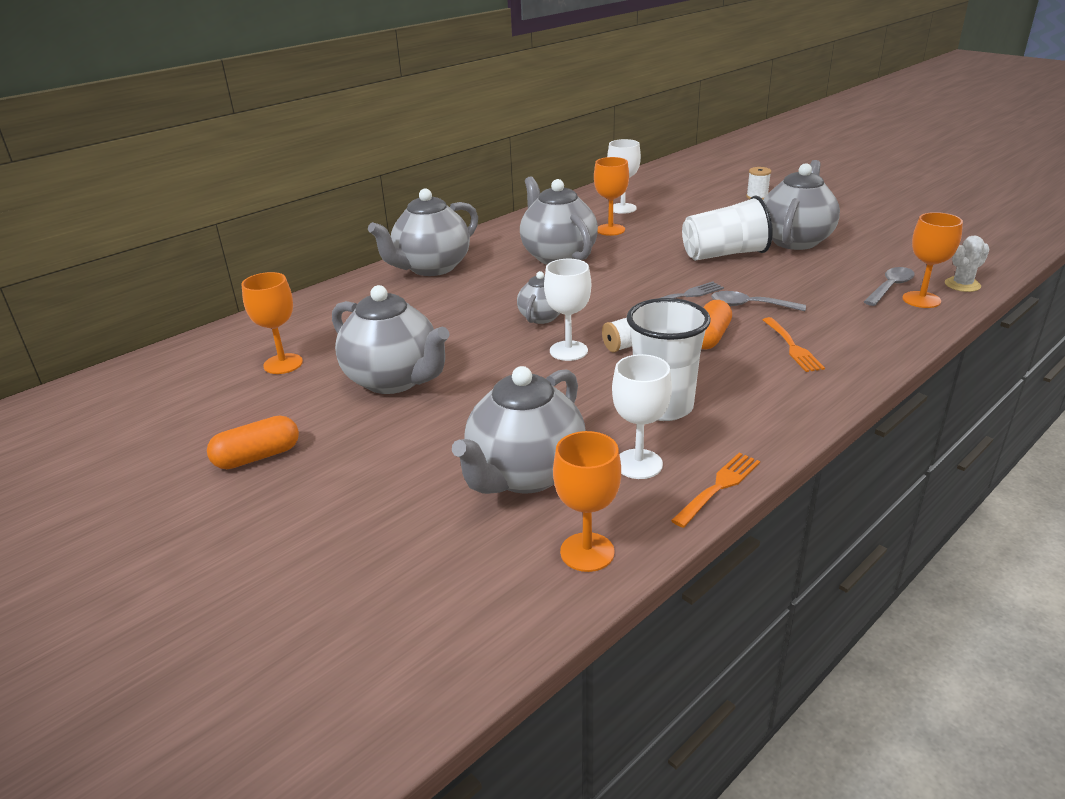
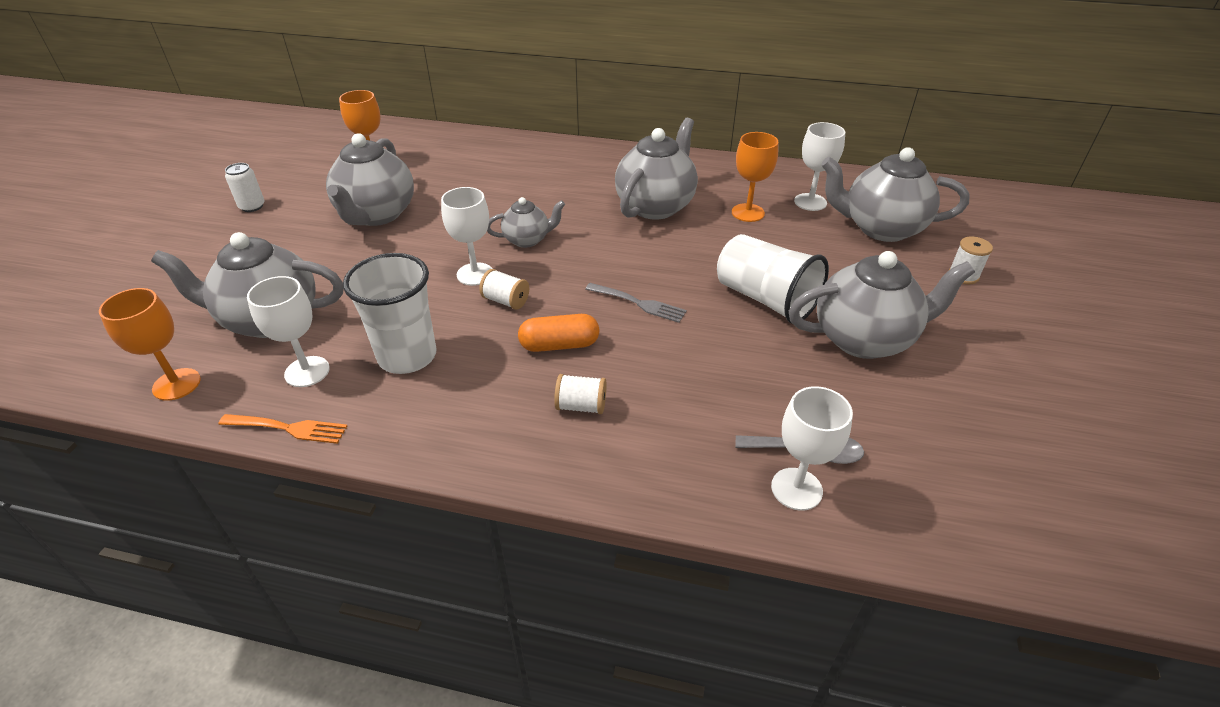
camera: 55 degrees right, 10 degrees up
(257, 457) = (252, 206): orange capsule -> white can
(431, 268) = (572, 159): grey teapot -> grey teapot (881, 228)
(750, 306) = (653, 352): grey spoon -> none
(791, 346) = (581, 406): orange fork -> white spool
(921, 300) = (796, 489): orange goblet -> white goblet
(962, 285) = (886, 523): white cactus -> none

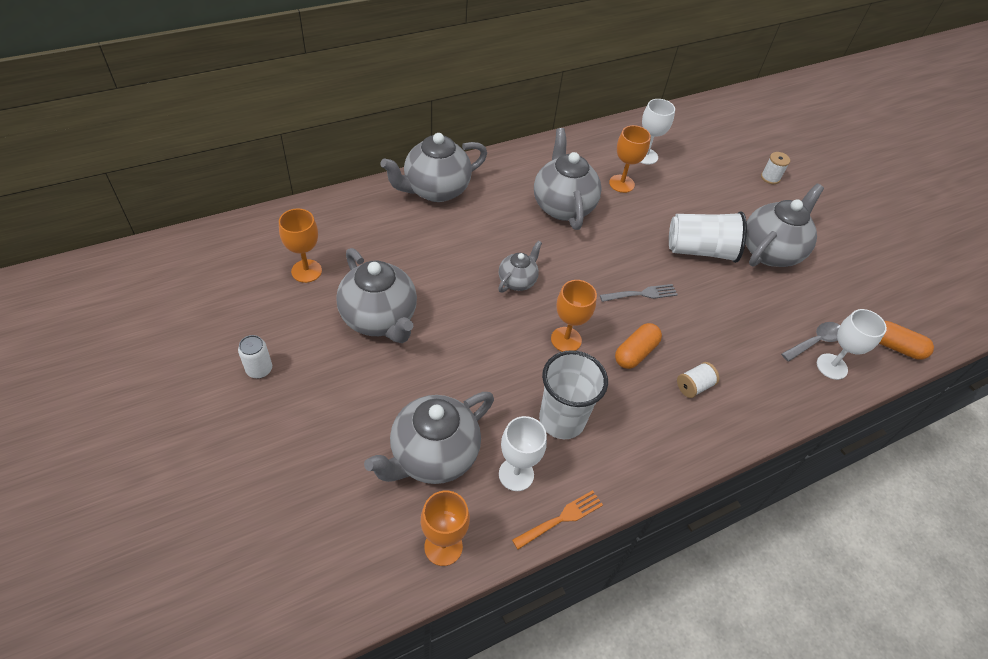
camera: 45 degrees left, 10 degrees up
(475, 274) = (520, 330): white goblet -> none
(506, 301) = (566, 339): white spool -> orange goblet
(881, 228) = (701, 160): grey teapot -> grey teapot (435, 190)
(938, 526) = (895, 347): none -> orange capsule

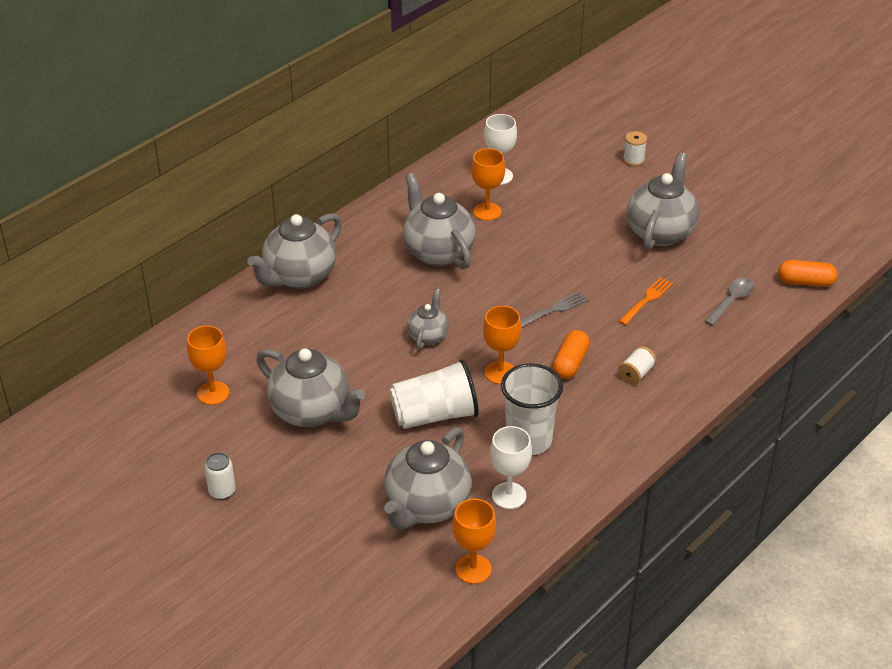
camera: 15 degrees left, 10 degrees down
(560, 519) = (564, 516): orange fork -> orange fork (646, 300)
(700, 250) = (593, 252): white cup -> white cup (435, 415)
(831, 366) = (754, 317): white goblet -> none

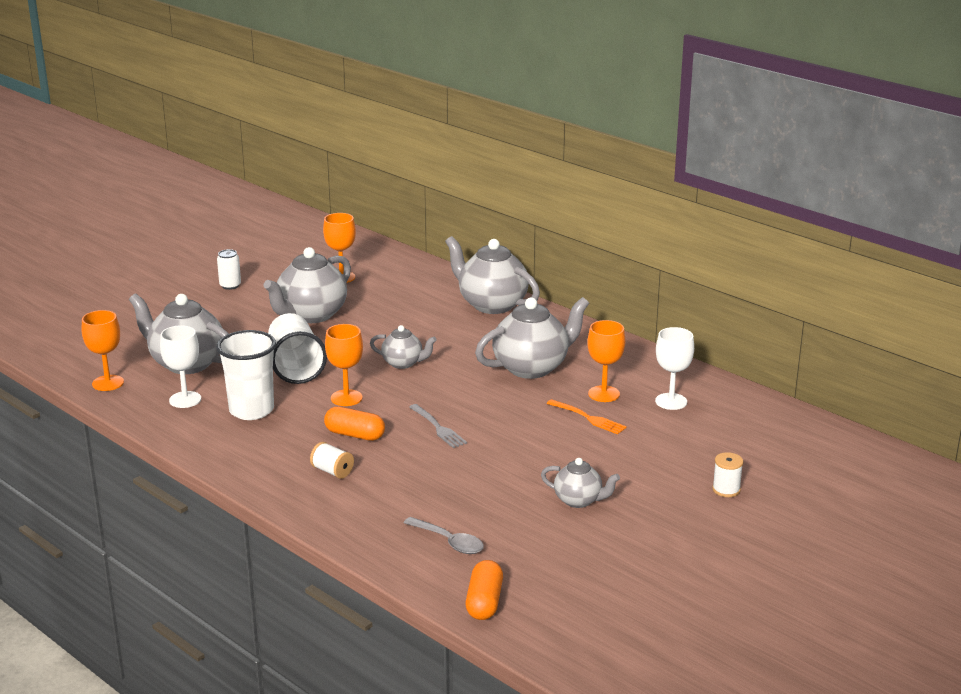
camera: 90 degrees right, 15 degrees down
(646, 300) = (452, 484): orange fork -> orange fork (588, 418)
(660, 232) = (578, 500): grey teapot -> grey teapot, size x0.55

